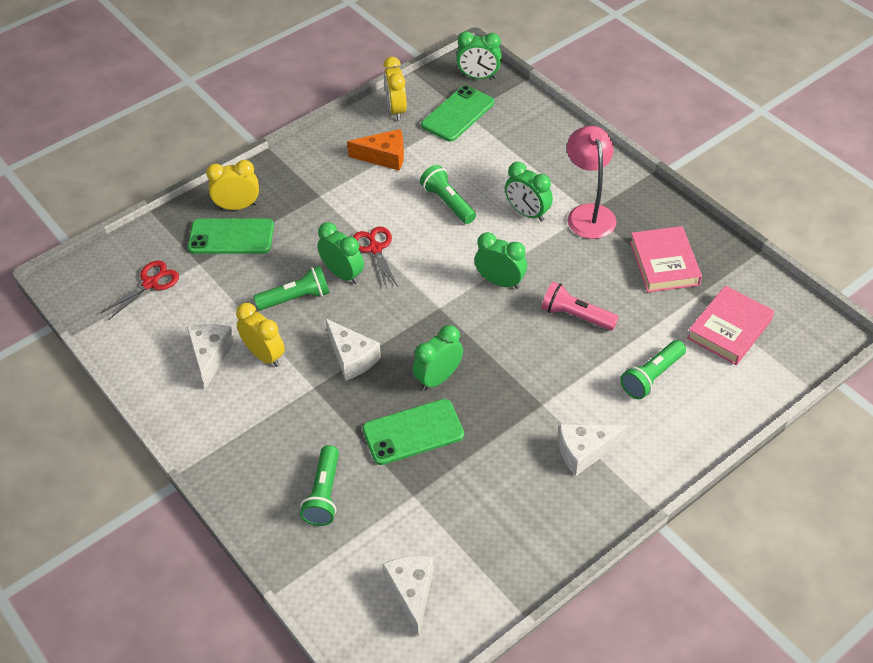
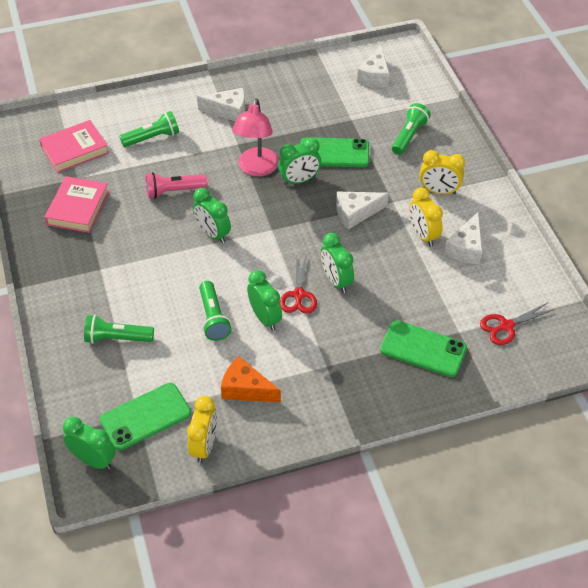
camera: 160 degrees left, 0 degrees up
(238, 206) = (408, 380): yellow clock -> yellow clock (439, 191)
(296, 298) = (383, 273): green flashlight -> green flashlight (117, 338)
(352, 357) = (356, 213): white cheese -> white cheese turned 90 degrees counterclockwise
(527, 213) = (152, 285): green clock -> green clock (265, 318)
(575, 316) = (174, 191): pink flashlight -> pink flashlight turned 120 degrees clockwise
(588, 213) = (102, 267): pink lamp -> pink lamp (256, 169)

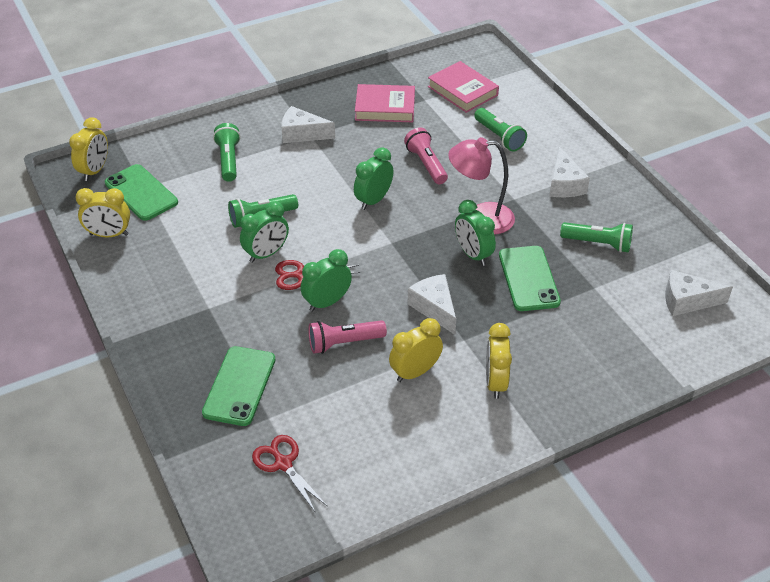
camera: 80 degrees right, 5 degrees down
(93, 460) = (95, 171): green clock -> yellow clock
(246, 389) = (175, 252): orange cheese -> none
(385, 275) = (344, 343): none -> pink flashlight
(409, 136) = (586, 344): green flashlight -> green flashlight (598, 243)
(466, 248) = (404, 416): white cheese -> white cheese (302, 134)

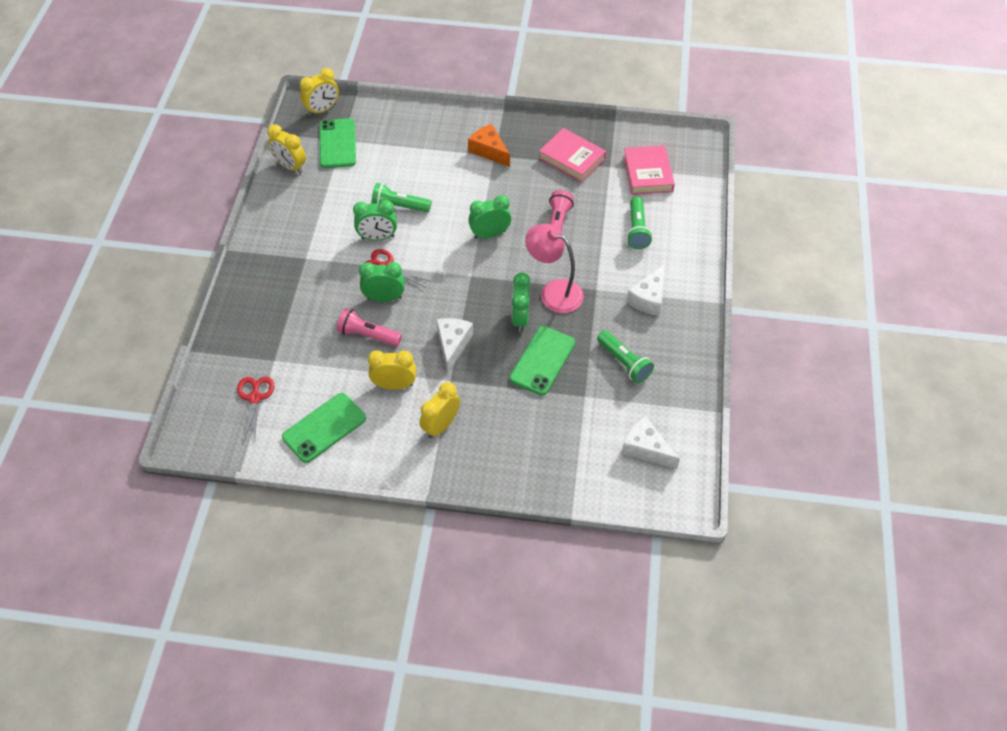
camera: 35 degrees right, 10 degrees up
(228, 160) = (418, 147): green flashlight -> none
(239, 386) = (275, 327): green phone -> green phone (324, 428)
(302, 134) = (489, 151): white cheese -> orange cheese

